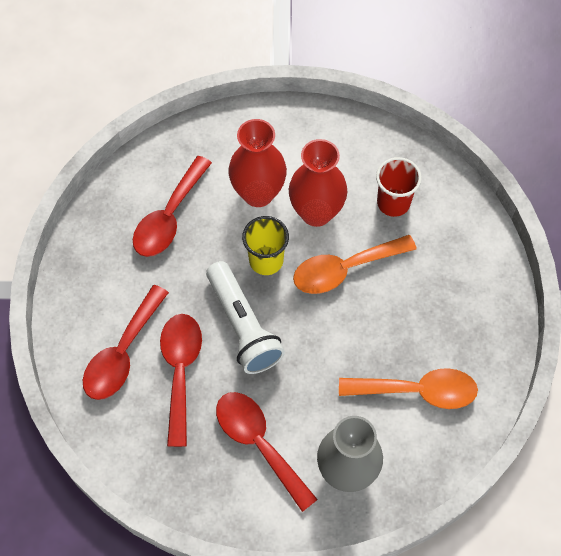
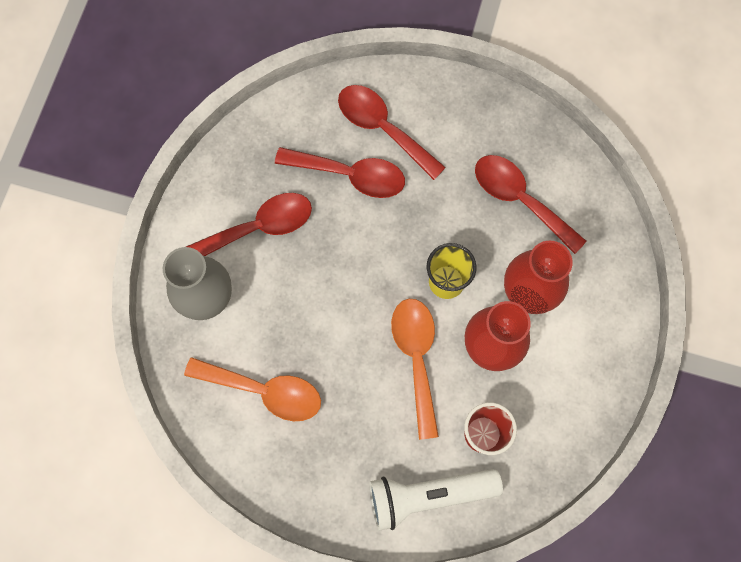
camera: 105 degrees right, 10 degrees up
(243, 326) = (380, 242): white flashlight -> white flashlight (428, 495)
(418, 391) = (264, 391): orange spoon -> orange spoon turned 90 degrees counterclockwise

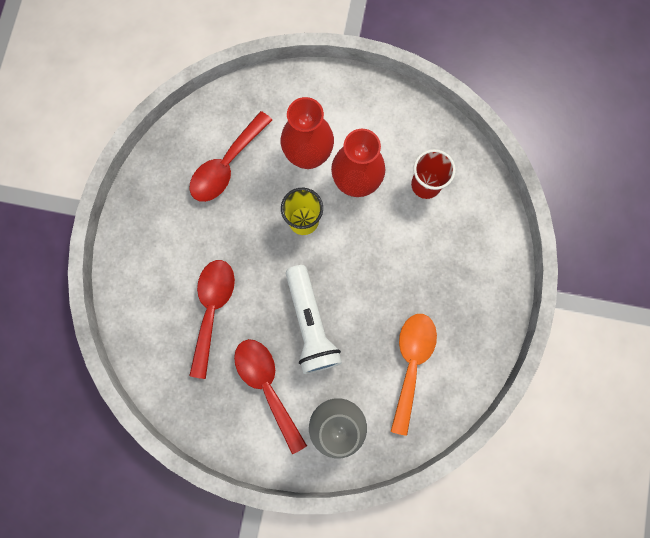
camera: 95 degrees left, 5 degrees up
(382, 128) = (166, 285): red spoon -> none
(416, 358) = (370, 240): orange spoon -> none
(428, 495) = (478, 223): white flashlight -> white flashlight (310, 324)

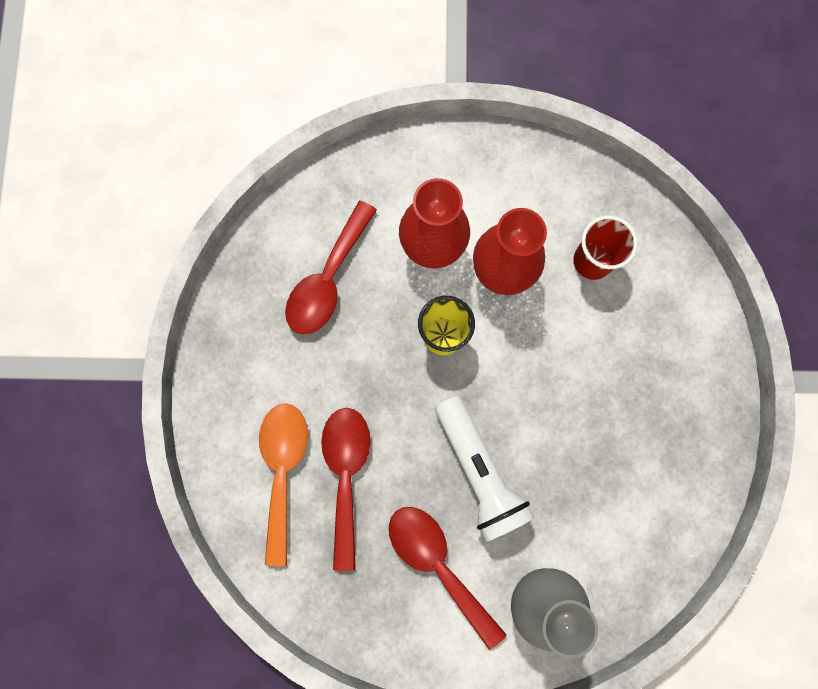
camera: 10 degrees left, 0 degrees up
(411, 363) = (620, 500): orange spoon -> orange spoon (283, 470)

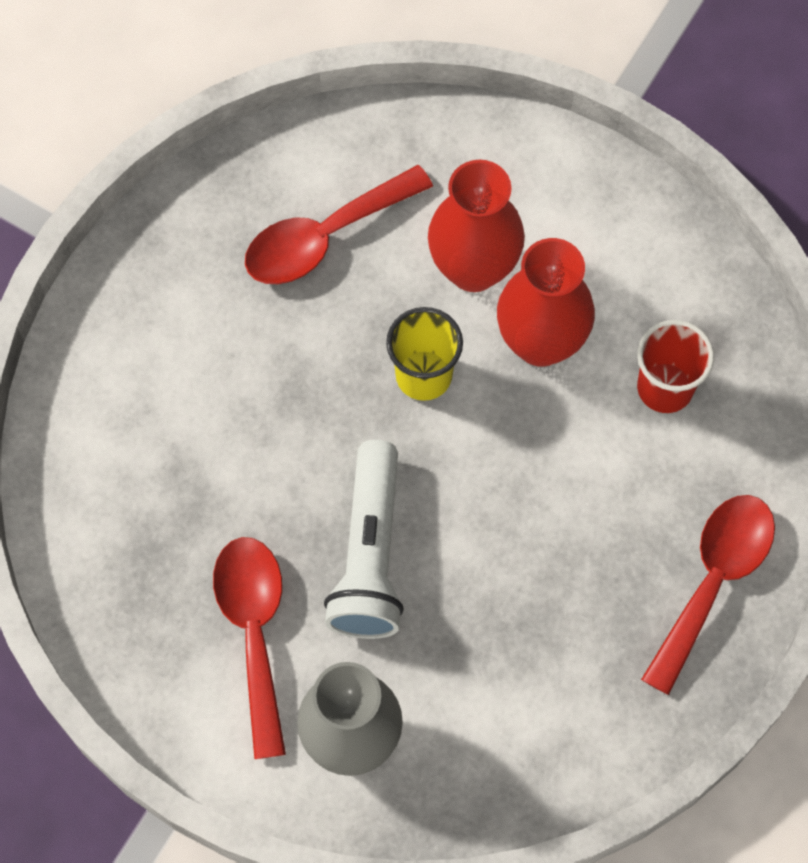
camera: 30 degrees right, 10 degrees down
(283, 470) = (138, 424): orange spoon -> none
(346, 474) = (208, 470): red spoon -> red spoon (713, 580)

